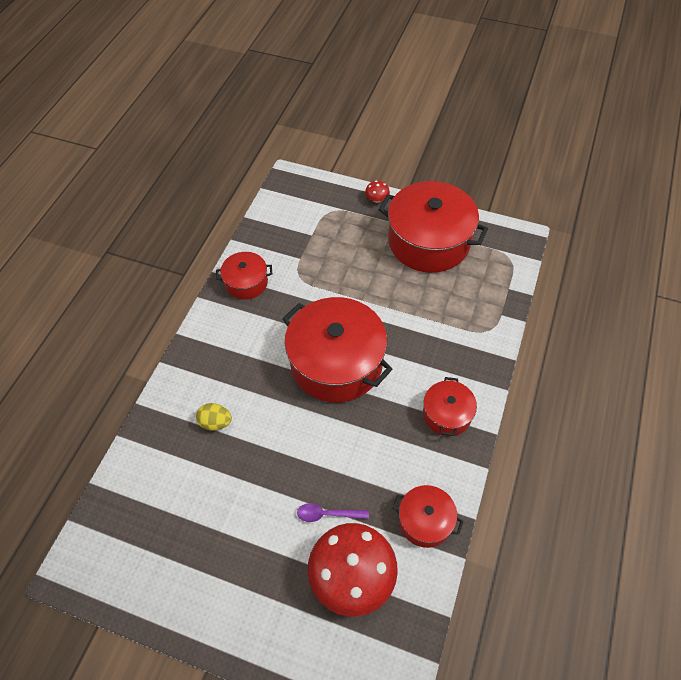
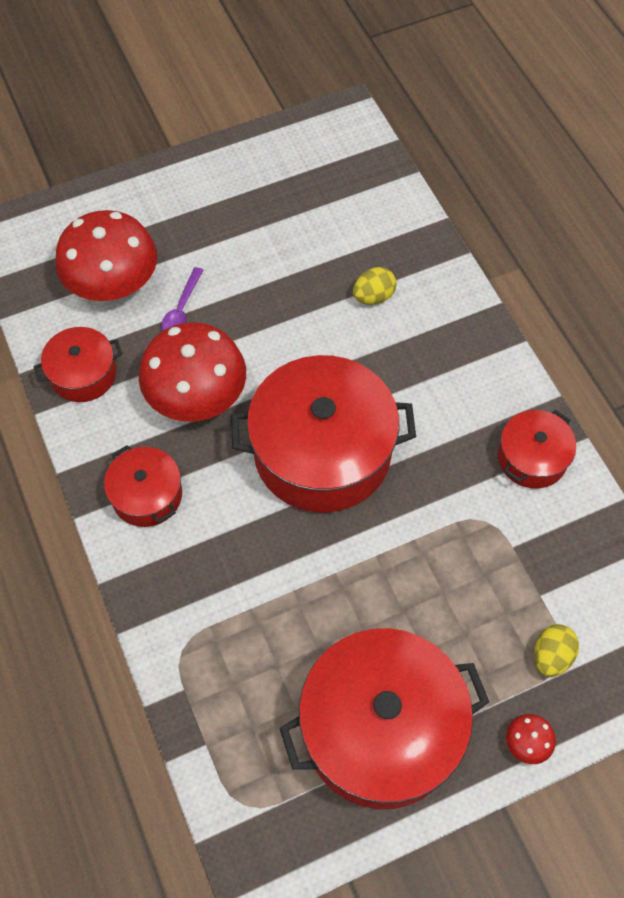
camera: 135 degrees right, 5 degrees up
(327, 514) = (181, 309): purple spoon -> purple spoon turned 150 degrees clockwise
(334, 215) = (551, 656): none -> yellow egg
(371, 448) = (196, 395): none -> red mushroom

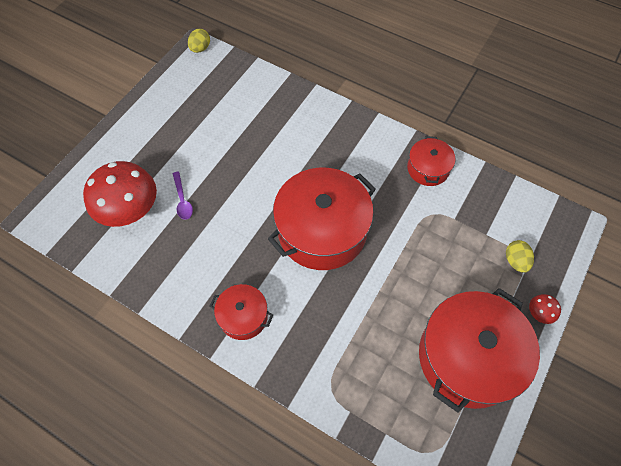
camera: 35 degrees left, 0 degrees up
(83, 374) = (151, 271): red pot -> none
(196, 395) = (228, 243): red mushroom -> none
(373, 296) = (285, 133): yellow egg -> yellow egg (200, 48)

